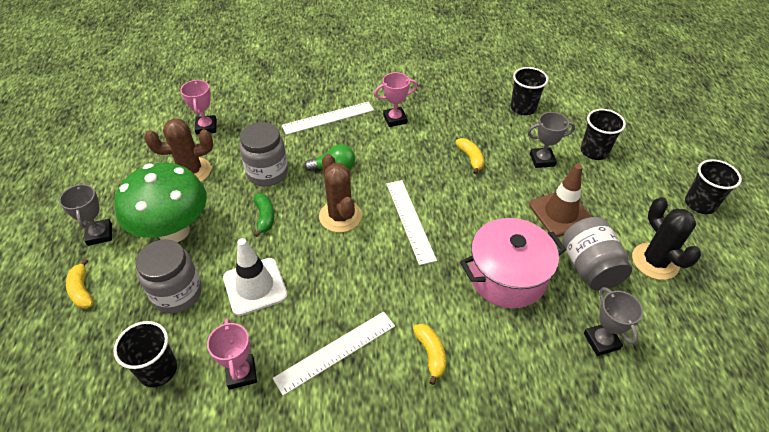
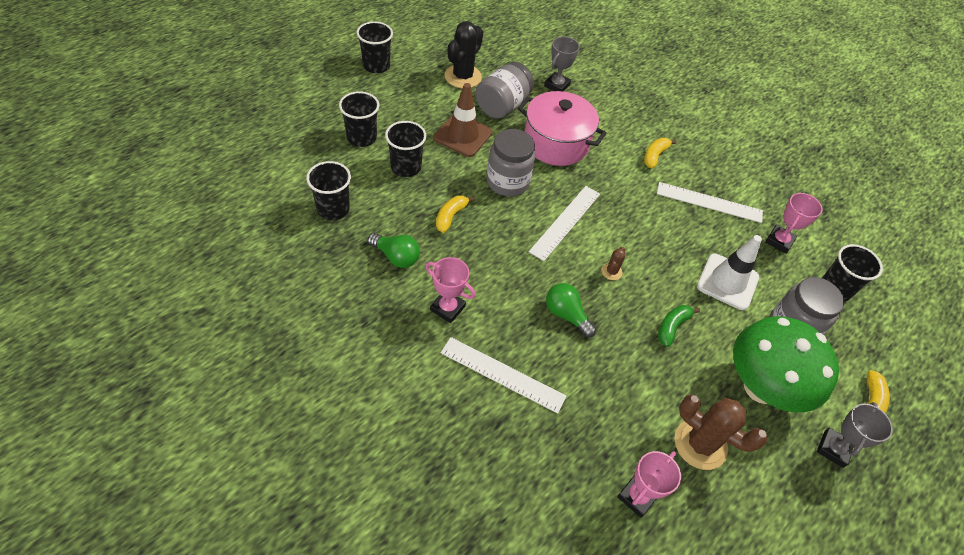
camera: 135 degrees left, 5 degrees up
(267, 173) = (628, 368): grey jar -> grey jar (507, 182)
(340, 216) = (611, 271): brown cactus -> brown cactus, size x0.46
(456, 117) = (396, 257): none -> green light bulb
(542, 160) = (406, 167): grey trophy -> black cup

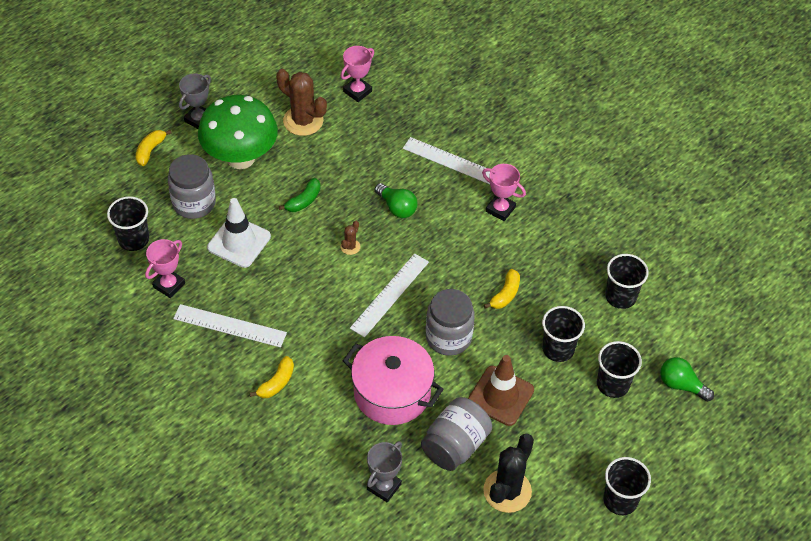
camera: 175 degrees left, 0 degrees up
(396, 257) = (551, 252): green light bulb -> green light bulb (681, 385)

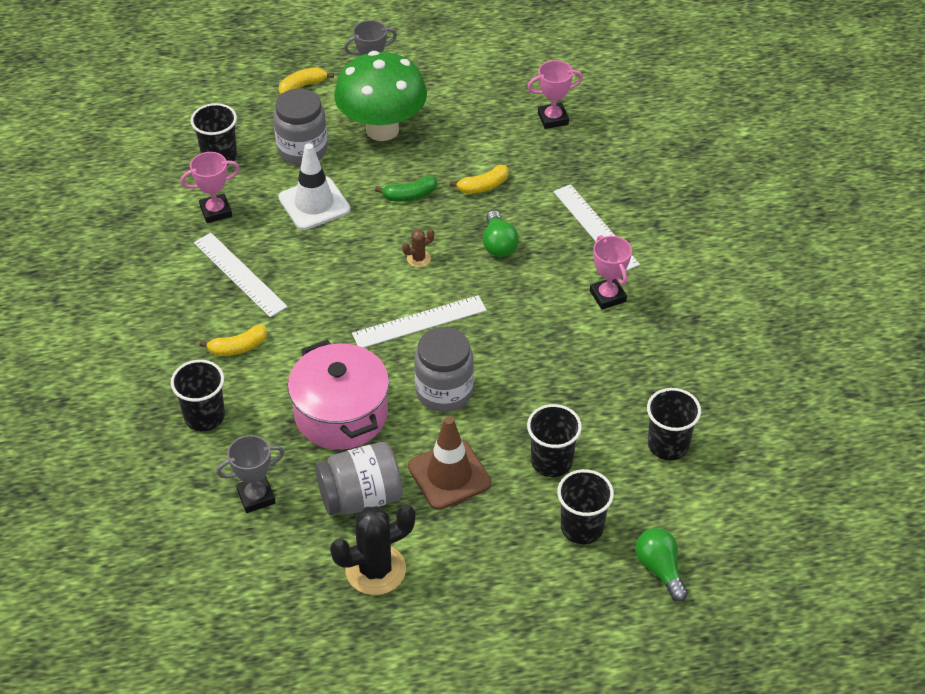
camera: 35 degrees right, 5 degrees down
(303, 121) = (473, 122): brown cactus -> none
(505, 294) = (541, 380): yellow banana -> yellow banana (483, 186)
(620, 500) = (488, 646): black cup -> black cup (204, 416)

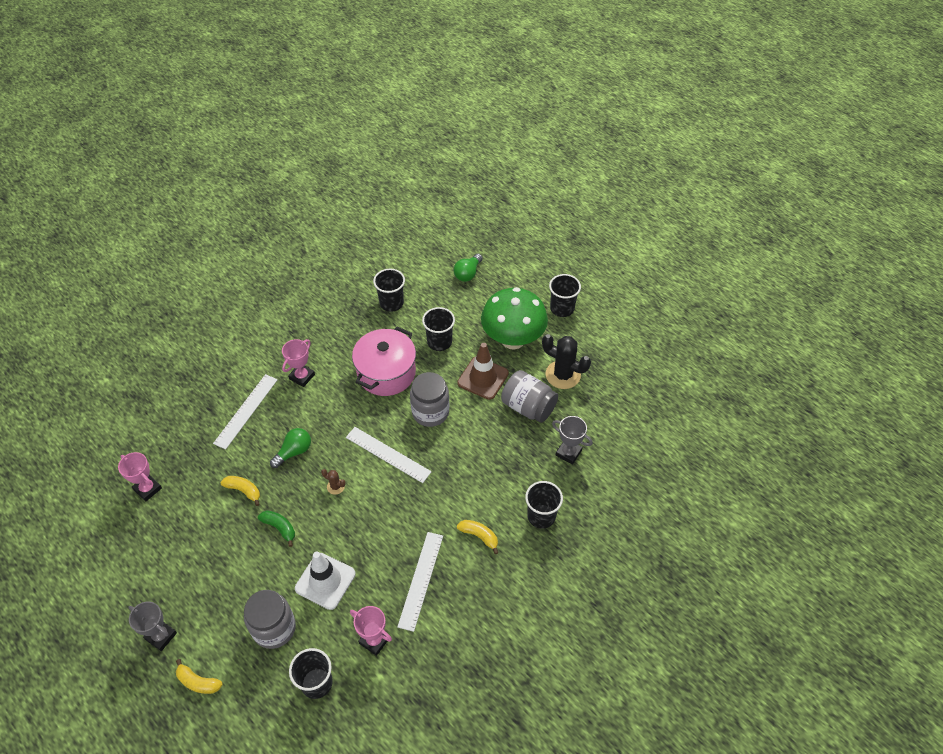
camera: 125 degrees left, 5 degrees up
(341, 414) = (484, 450): pink pot -> pink pot (386, 373)
(382, 129) = (219, 589): green mushroom -> green mushroom (513, 340)
(582, 527) = (469, 311): black cup -> black cup (562, 308)

